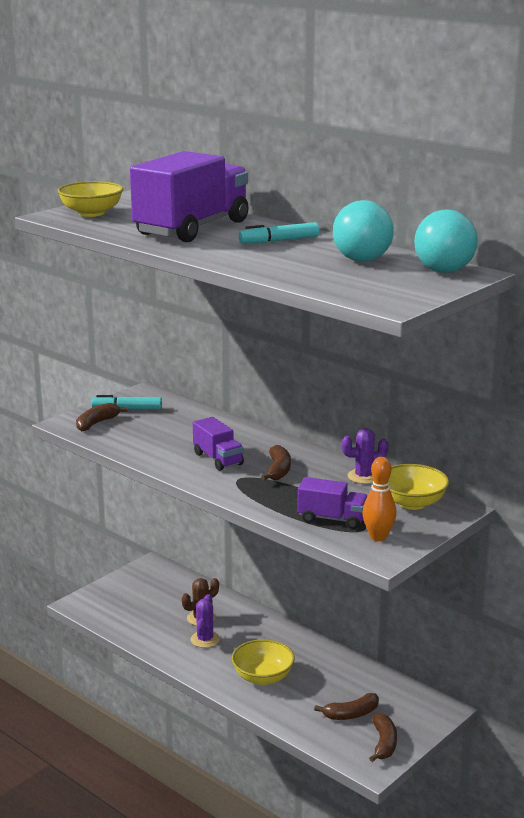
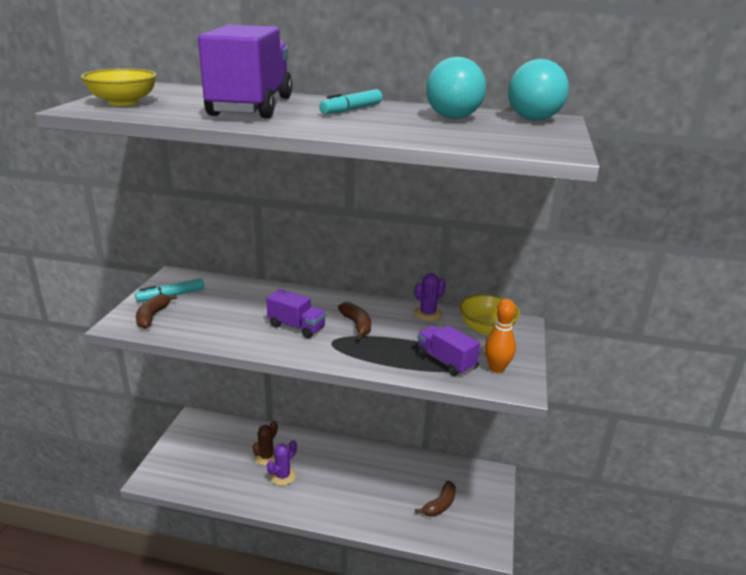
camera: 30 degrees left, 5 degrees up
(205, 639) = (283, 476): purple cactus -> purple cactus turned 60 degrees clockwise
(263, 677) = (352, 495): yellow bowl -> none
(332, 519) = (445, 361): purple truck -> purple truck turned 120 degrees counterclockwise
(384, 743) = (481, 523): brown banana -> none

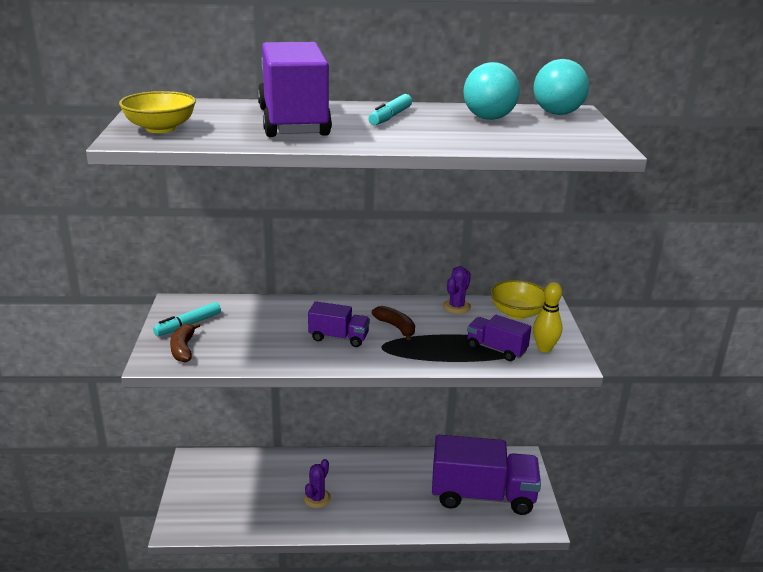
camera: 15 degrees left, 0 degrees up
(266, 456) = (291, 483): brown cactus -> none
(440, 505) = (482, 495): brown banana -> purple truck
(497, 368) = (544, 348): orange bowling pin -> yellow bowling pin

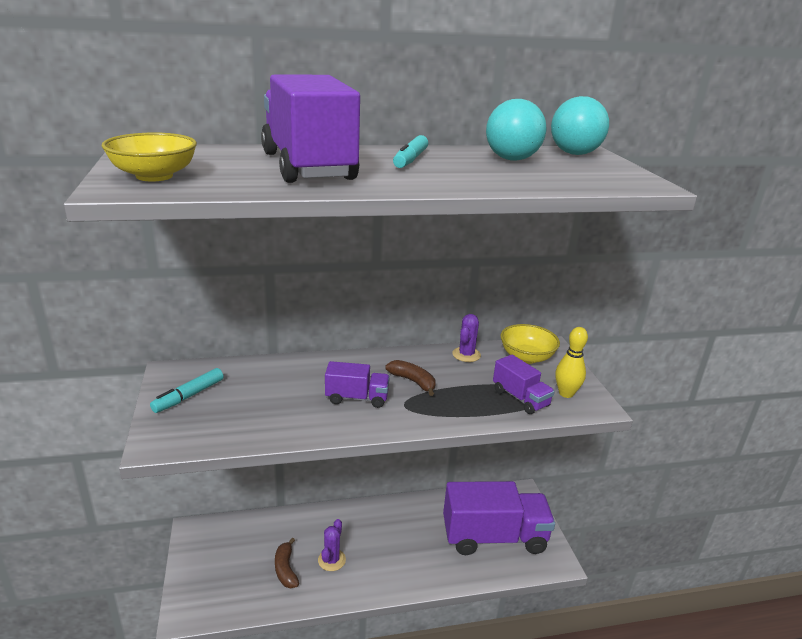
camera: 10 degrees left, 0 degrees up
(183, 349) = (188, 425): brown banana -> brown banana (286, 569)
(496, 349) = (520, 398): purple truck -> purple truck turned 150 degrees counterclockwise

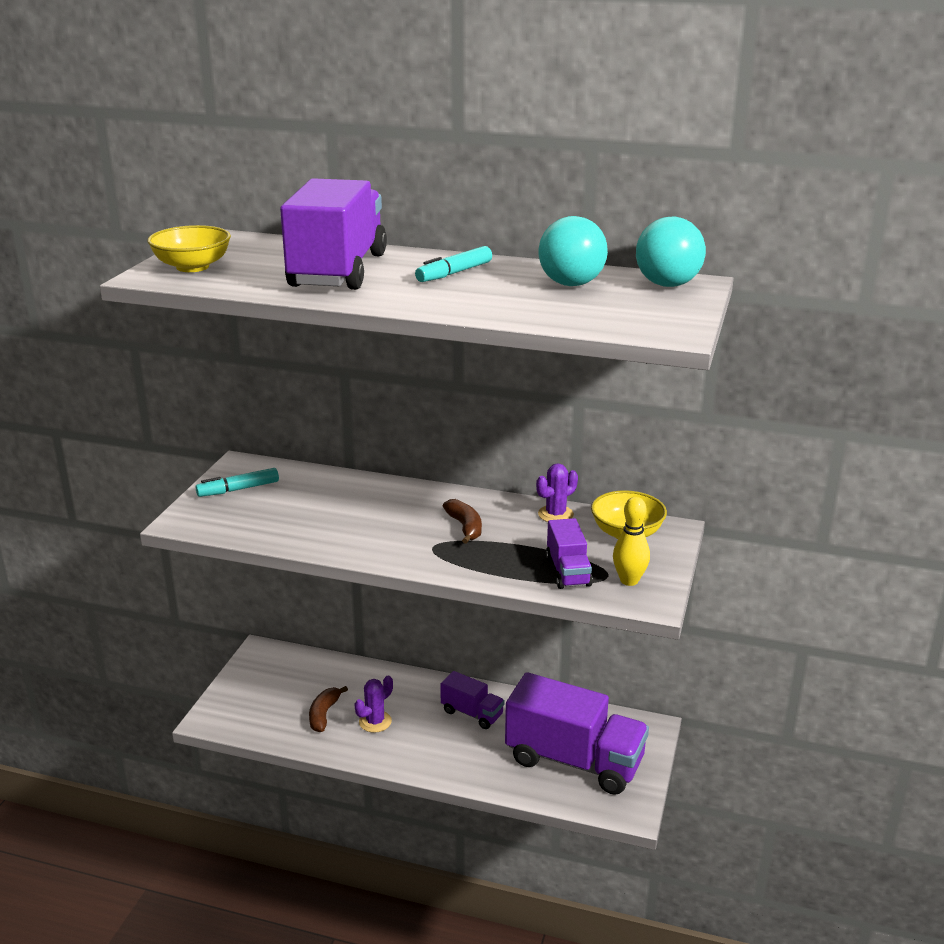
camera: 30 degrees right, 0 degrees up
(357, 398) = (391, 528): purple truck -> purple truck (472, 713)

